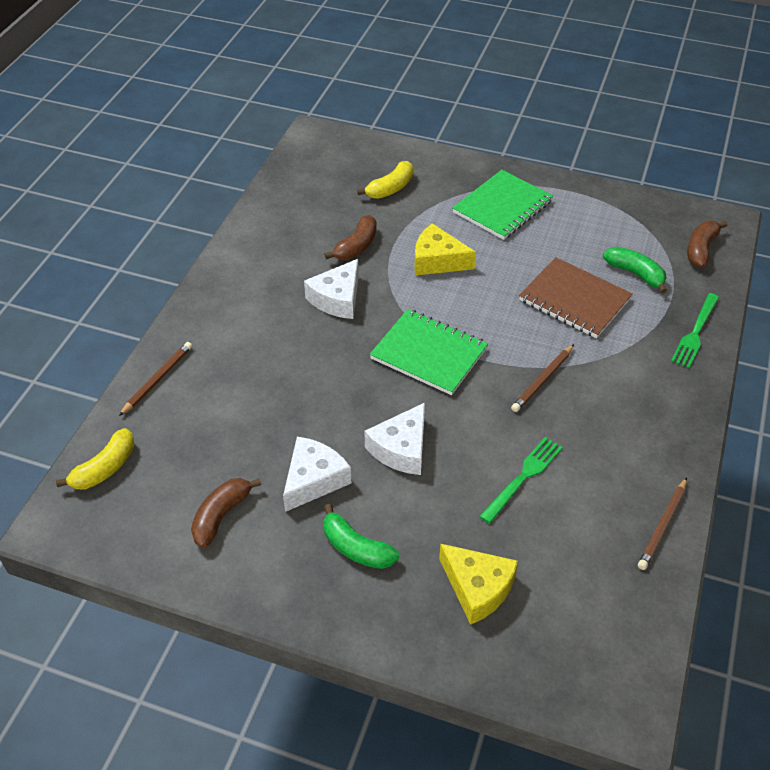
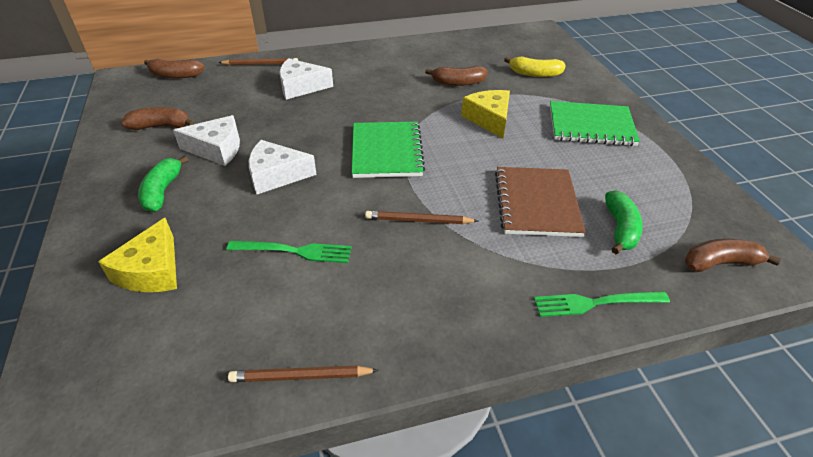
camera: 55 degrees right, 5 degrees down
(105, 468) = (175, 75): yellow banana -> brown banana
(337, 299) = (398, 95): white cheese -> white cheese (301, 87)

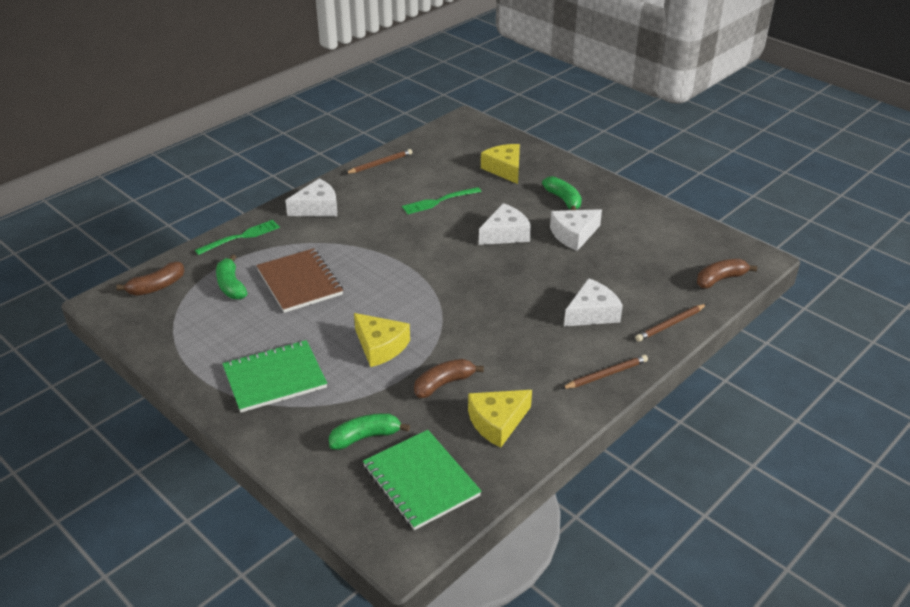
camera: 150 degrees right, 5 degrees down
(161, 126) = (642, 234): brown banana -> none
(386, 151) = (445, 280): green notebook -> green notebook (421, 481)
(419, 220) = (377, 242): brown pencil -> brown pencil (606, 374)
(441, 56) = (497, 422): none -> yellow cheese
(462, 314) = (317, 208): none -> white cheese
(534, 74) = (365, 437): yellow banana -> green banana

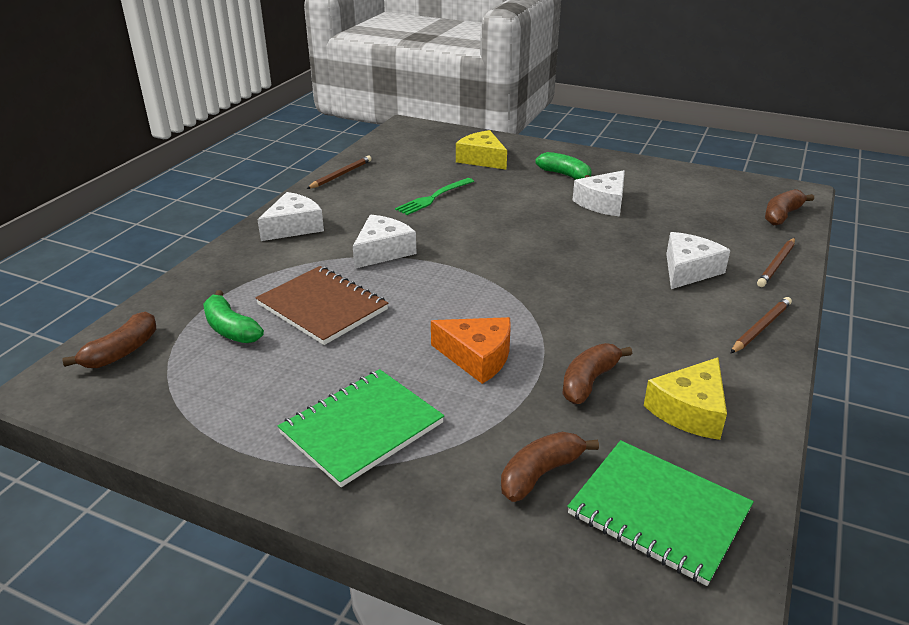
camera: 20 degrees left, 5 degrees down
(241, 237) = (213, 273): green fork -> none
(365, 437) = (540, 474): green banana -> brown banana
(380, 346) = (477, 357): yellow cheese -> orange cheese
(505, 234) = (531, 214): white cheese -> white cheese (382, 251)

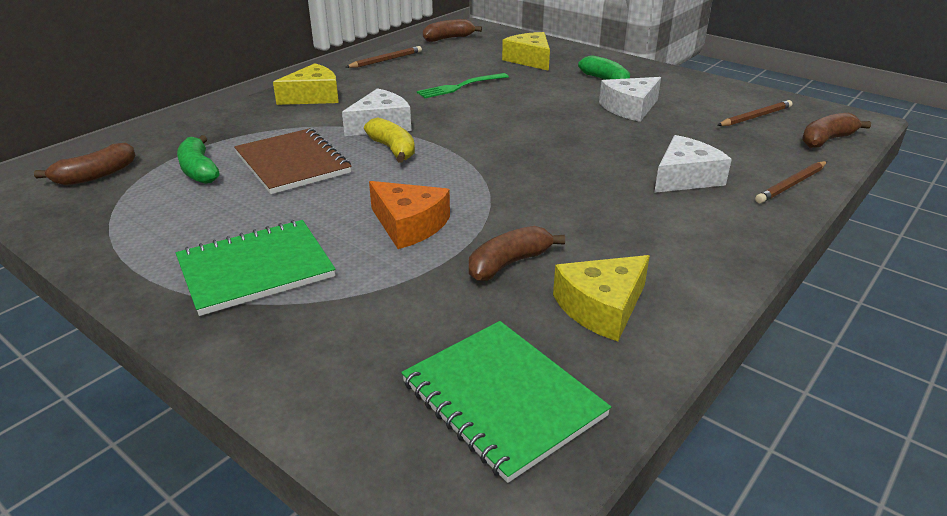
camera: 15 degrees right, 0 degrees up
(293, 227) = (313, 96): white cheese -> yellow cheese
(411, 277) = (393, 149): none -> yellow banana
(540, 474) = (401, 339): brown banana -> brown banana (448, 38)
(761, 328) = (735, 241): brown pencil -> brown pencil (755, 117)

